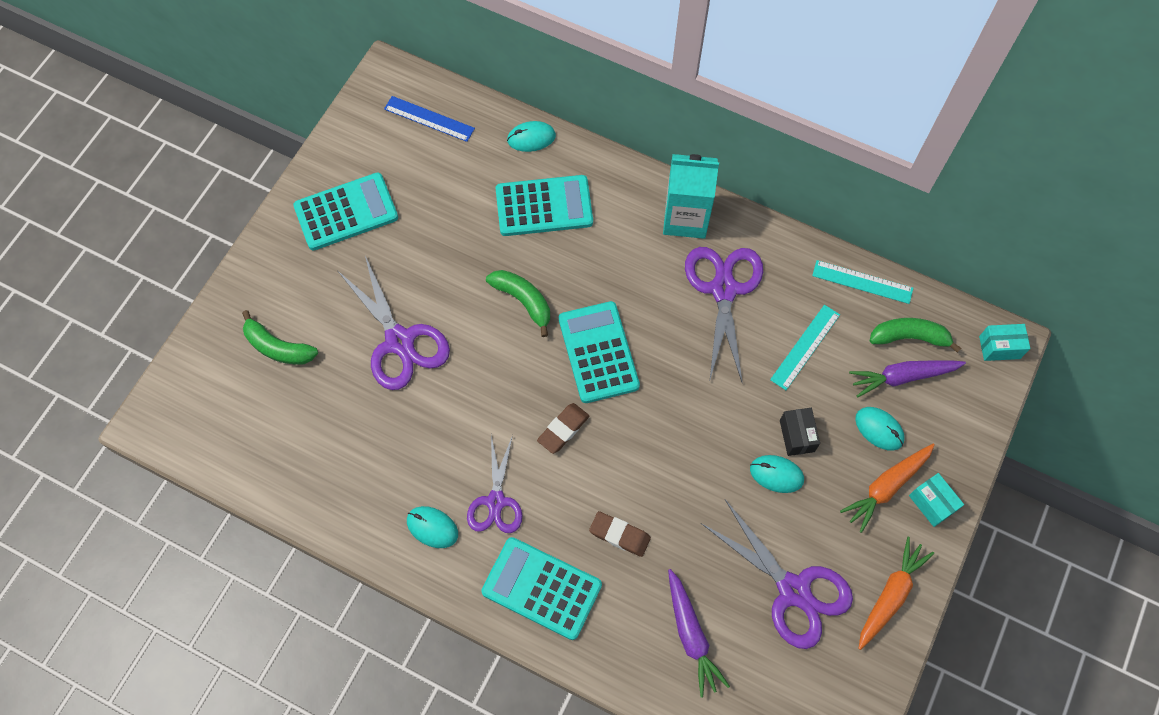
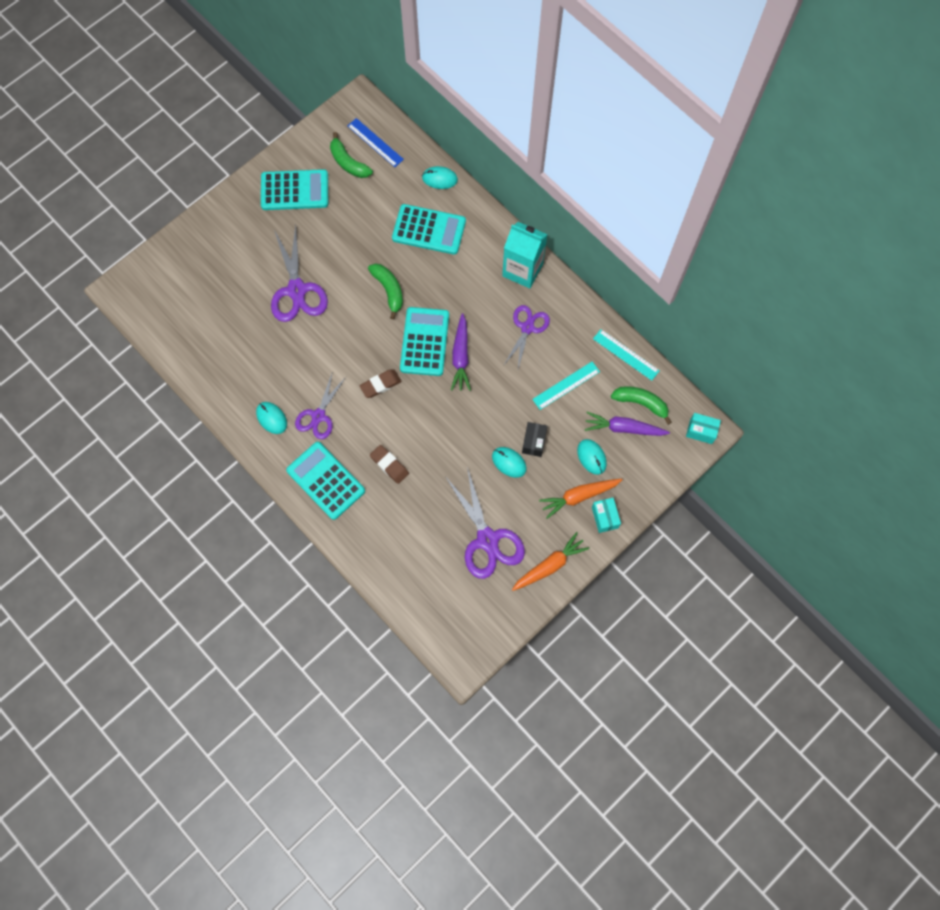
camera: 20 degrees right, 5 degrees up
(278, 347) = (217, 267): green banana -> green banana (348, 163)
(691, 635) = (409, 543): purple carrot -> purple carrot (461, 356)
(723, 289) = (527, 328): purple scissors -> purple scissors, size x0.65

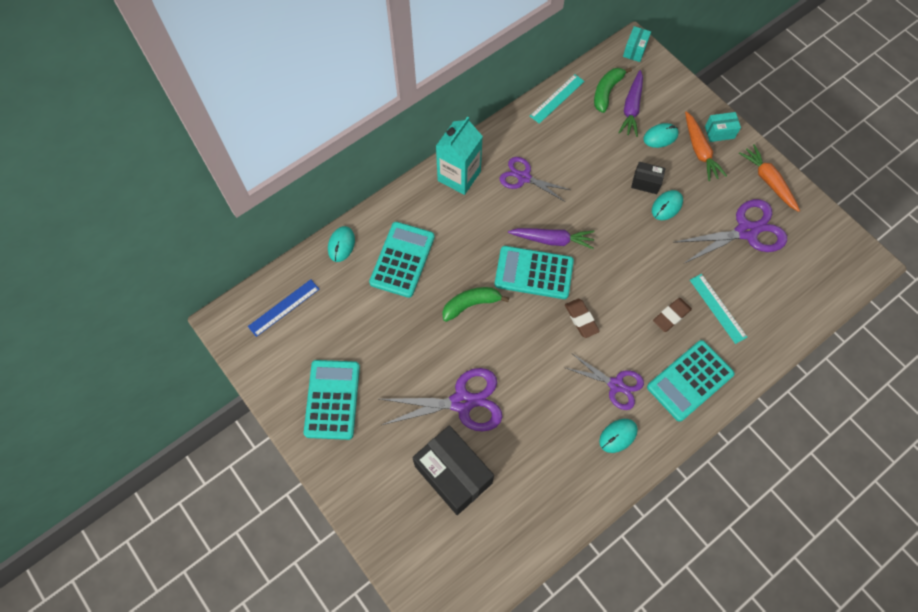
camera: 85 degrees left, 5 degrees down
(234, 288) = (453, 474): none -> black box
(348, 163) = (305, 338): green banana -> none
(566, 385) = (587, 150): turquoise ruler -> turquoise ruler (718, 308)

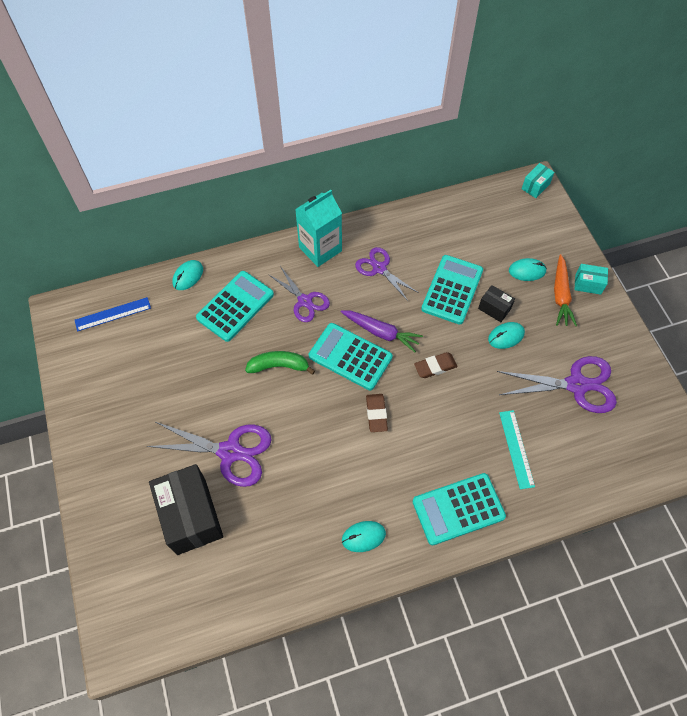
camera: 20 degrees right, 5 degrees down
(332, 399) = (116, 408): turquoise calculator -> turquoise calculator (452, 290)
(557, 98) = (441, 208): turquoise ruler -> none
(607, 92) = (492, 216): green banana -> none
(616, 385) = (383, 487): purple scissors -> purple scissors (305, 301)
(631, 108) = (510, 237): purple carrot -> none
(671, 316) = (466, 440): brown eraser -> brown eraser (435, 367)
(768, 181) = (619, 344): orange carrot -> none

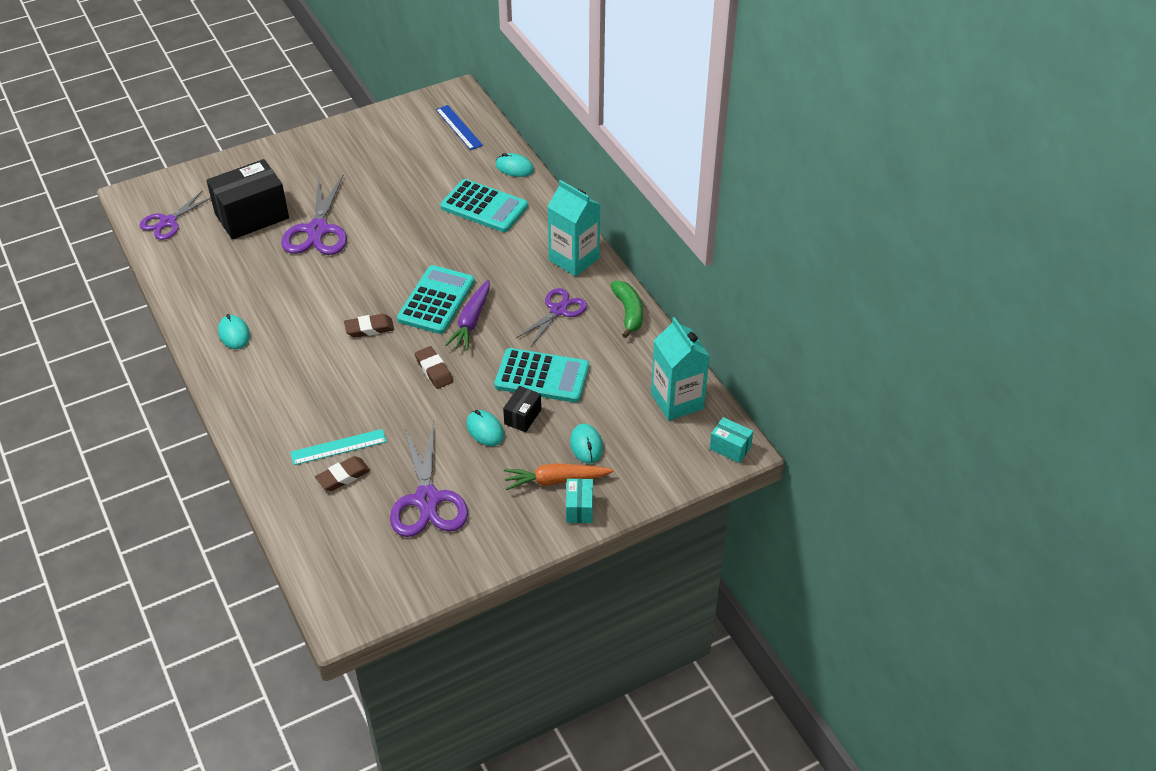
camera: 80 degrees right, 15 degrees down
(279, 366) = (417, 249): green banana -> green banana (628, 312)
(305, 301) = (501, 256): purple scissors -> purple scissors (168, 222)
(458, 509) = (265, 403): turquoise calculator -> none
(488, 208) = (677, 401): none -> turquoise carton
(549, 447) = (343, 476): none -> brown eraser

